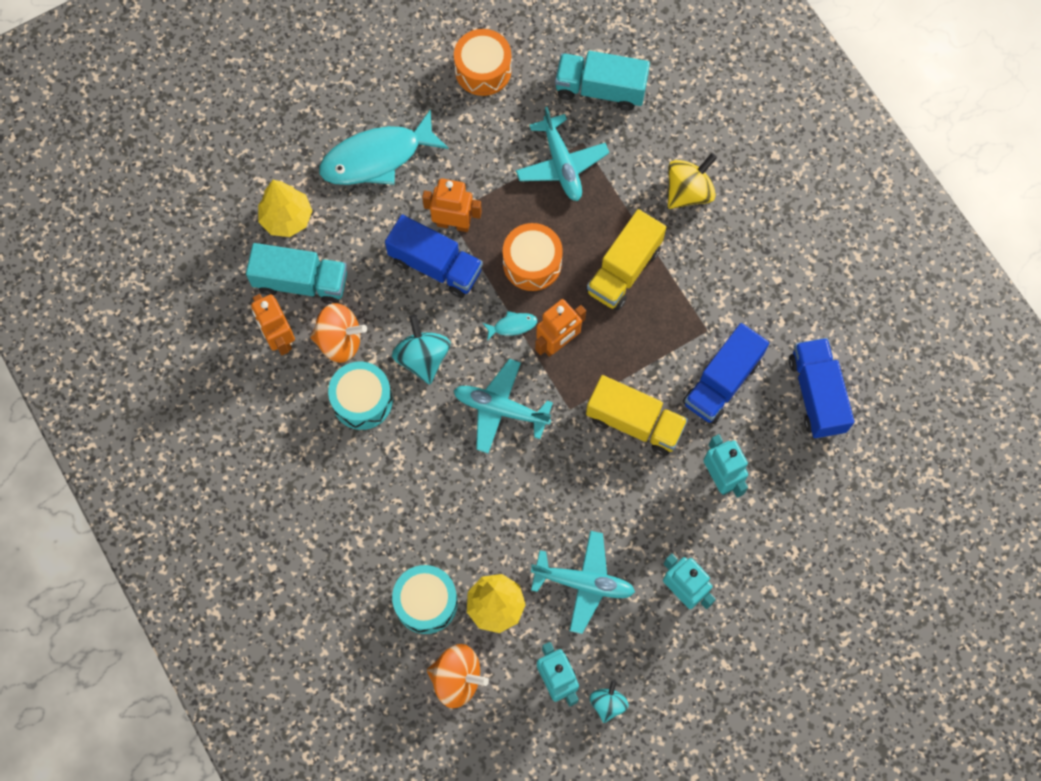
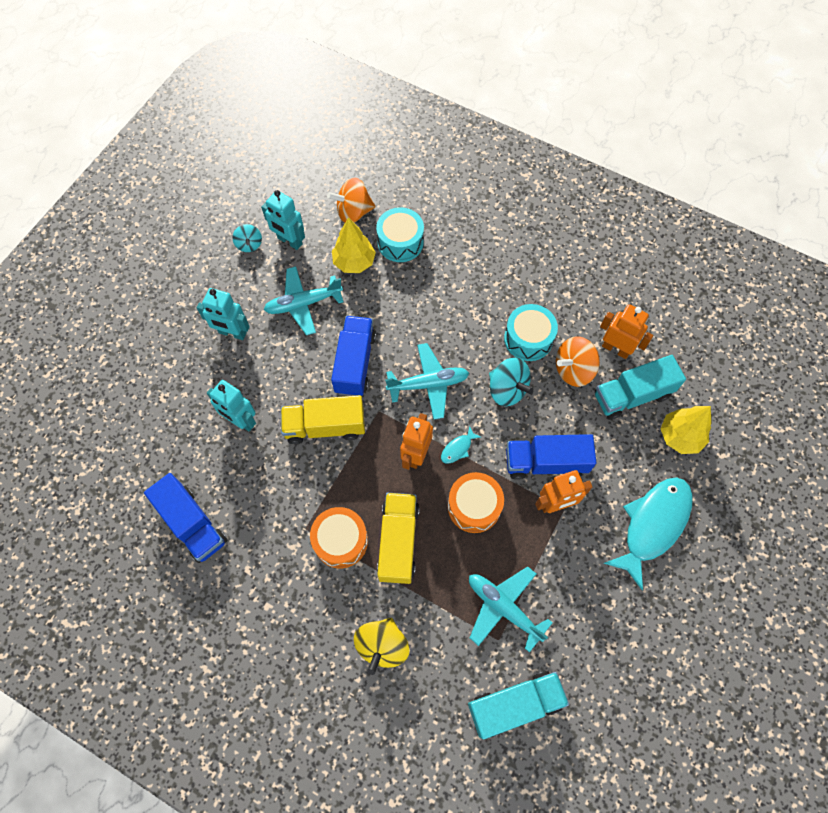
camera: 150 degrees right, 5 degrees down
(483, 70) = (627, 660): orange drum -> orange drum (340, 541)
(722, 382) = (273, 493): blue truck -> blue truck (355, 363)

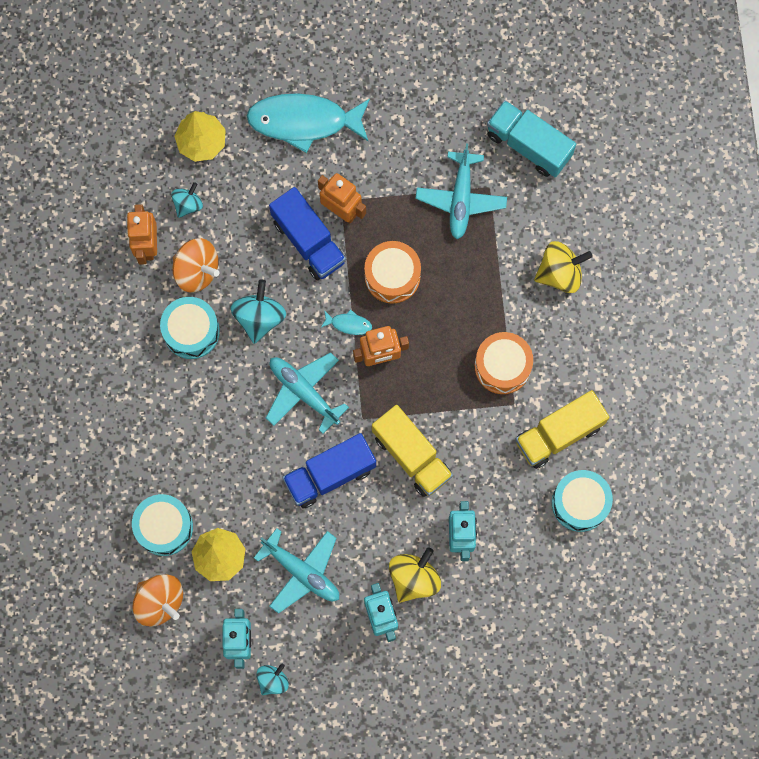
camera: 125 degrees left, 10 degrees up
(193, 524) = (580, 503): blue truck -> turquoise drum
(239, 370) = (414, 578): none -> yellow spinning top
(398, 542) = (468, 318): yellow truck -> yellow truck (559, 434)
(632, 395) = (188, 204): turquoise truck -> turquoise spinning top

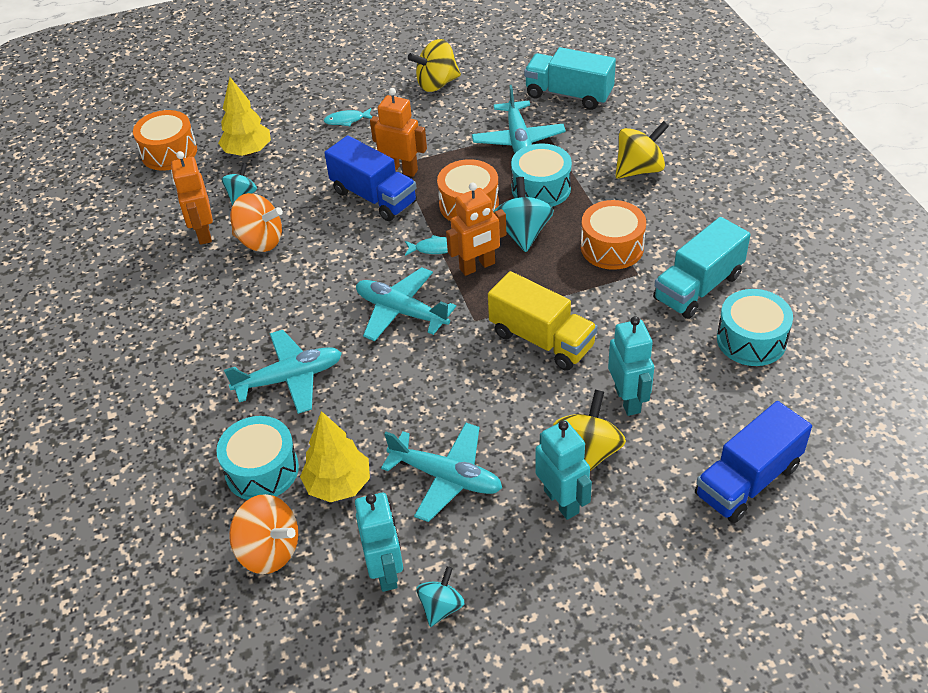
camera: 10 degrees left, 30 degrees down
(126, 121) = (169, 152): none -> orange drum
(191, 331) = (263, 288): turquoise drum -> turquoise drum (541, 188)
(199, 441) = (289, 378): none -> turquoise plane
(259, 317) = (336, 262): turquoise spinning top -> turquoise spinning top (523, 233)
(304, 121) = (347, 120): turquoise fish -> turquoise fish, size x0.41
(330, 475) = (453, 376): blue truck -> blue truck (748, 480)
(403, 89) = (436, 84): none -> yellow spinning top
(559, 434) = (698, 287): yellow truck -> turquoise truck

